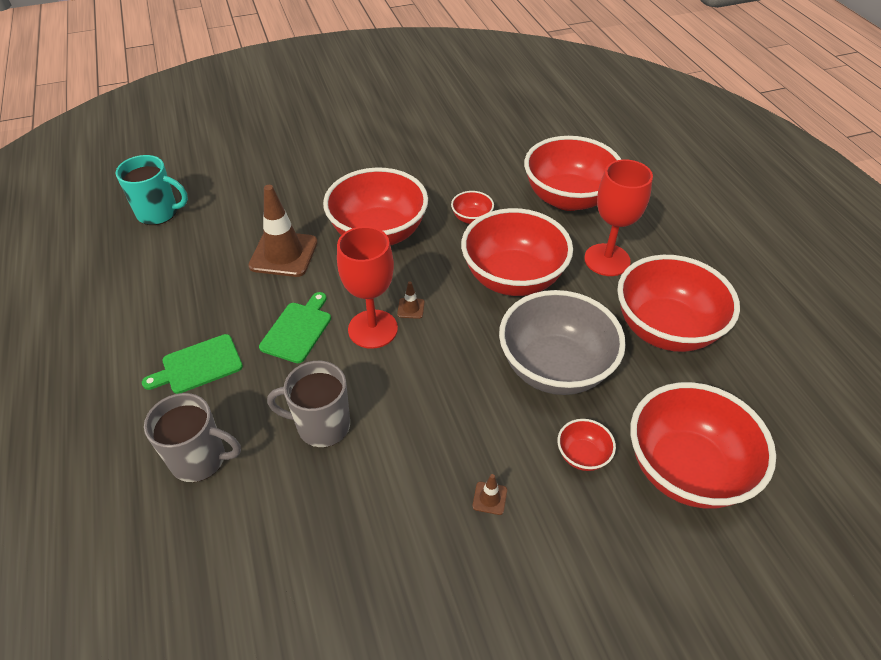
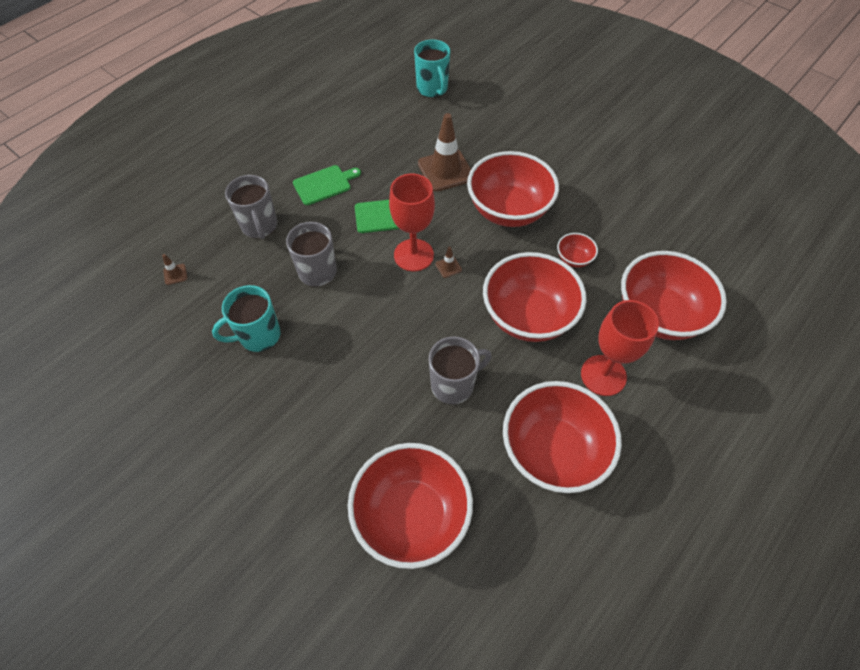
camera: 60 degrees right, 10 degrees up
(198, 365) = (324, 184): green cutting board -> green cutting board turned 120 degrees clockwise
(371, 528) = (258, 335): none -> turquoise mug
(489, 498) = (314, 391): brown traffic cone -> brown traffic cone (175, 274)
(555, 368) = (454, 384): grey bowl -> grey mug
(582, 455) = (382, 436): red bowl -> none

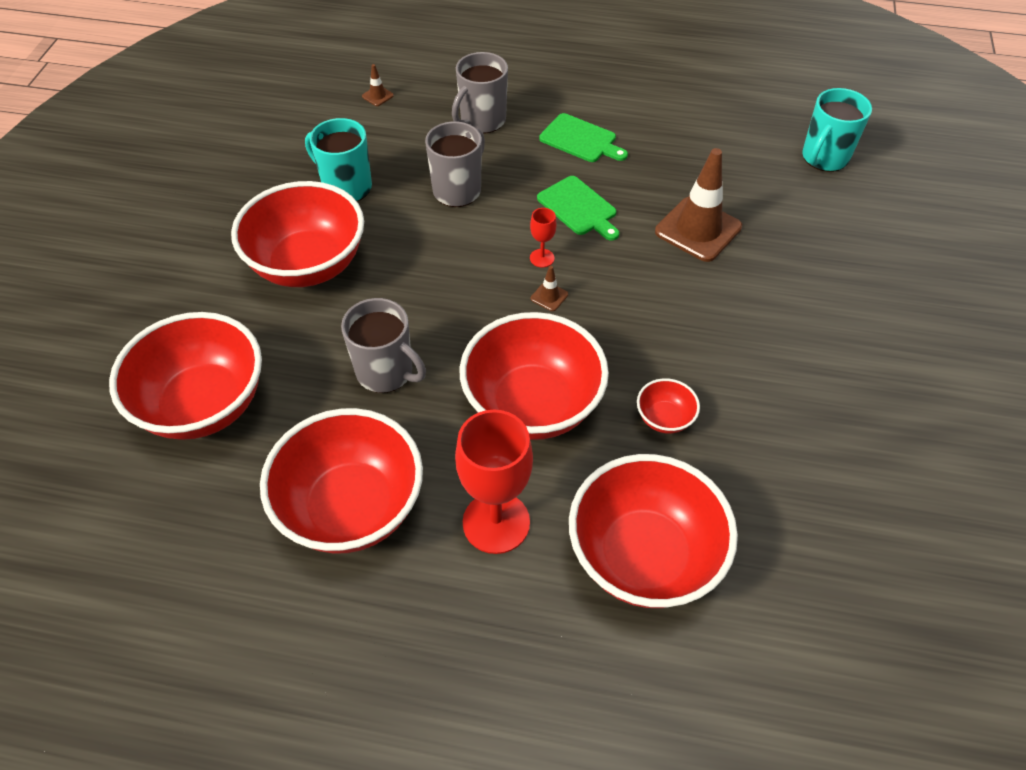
camera: 60 degrees right, 5 degrees down
(413, 255) = (542, 258): red goblet -> red goblet, size x0.45
(508, 210) = (688, 317): red bowl -> red bowl (308, 265)

